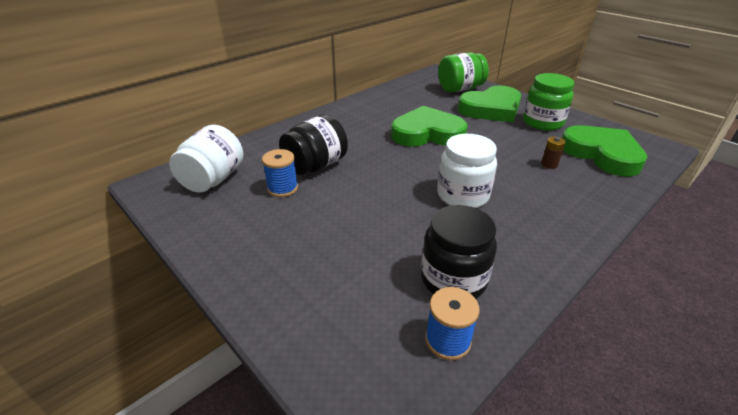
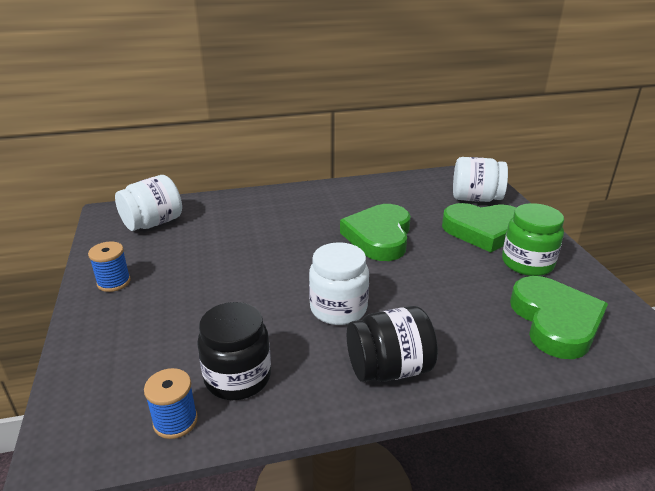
camera: 30 degrees right, 5 degrees down
(282, 188) = (194, 248): blue spool -> blue spool (114, 282)
(316, 165) = (241, 236): black jar -> black jar (389, 369)
(427, 133) = (379, 237): green heart -> green heart turned 105 degrees counterclockwise
(460, 89) = (475, 198): green jar -> white jar
(549, 164) = (472, 311): brown battery -> none

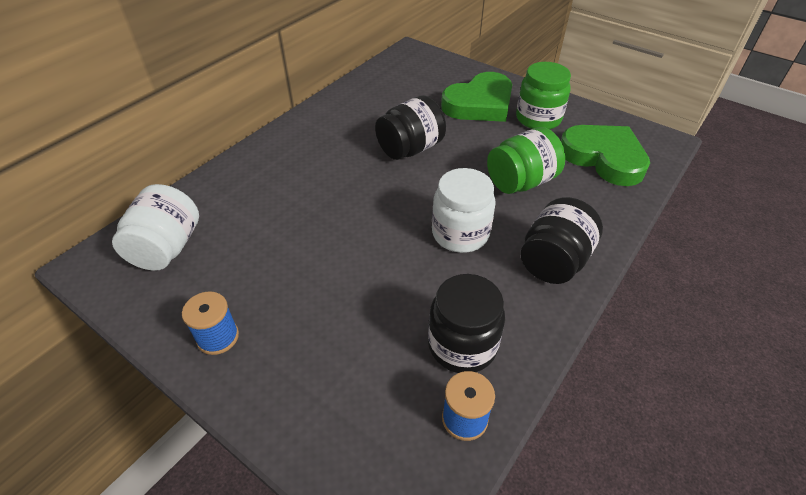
camera: 40 degrees left, 15 degrees up
(379, 237) = (410, 149): green heart -> black jar
(441, 300) = (521, 182): none -> green jar
(475, 198) = (440, 75): white jar -> none

